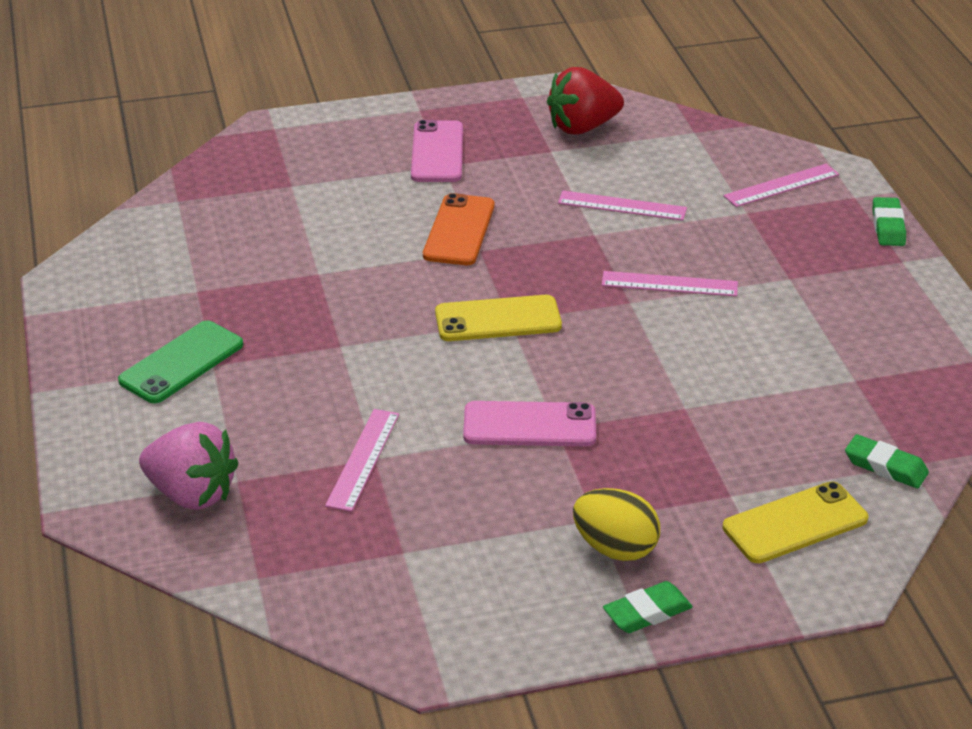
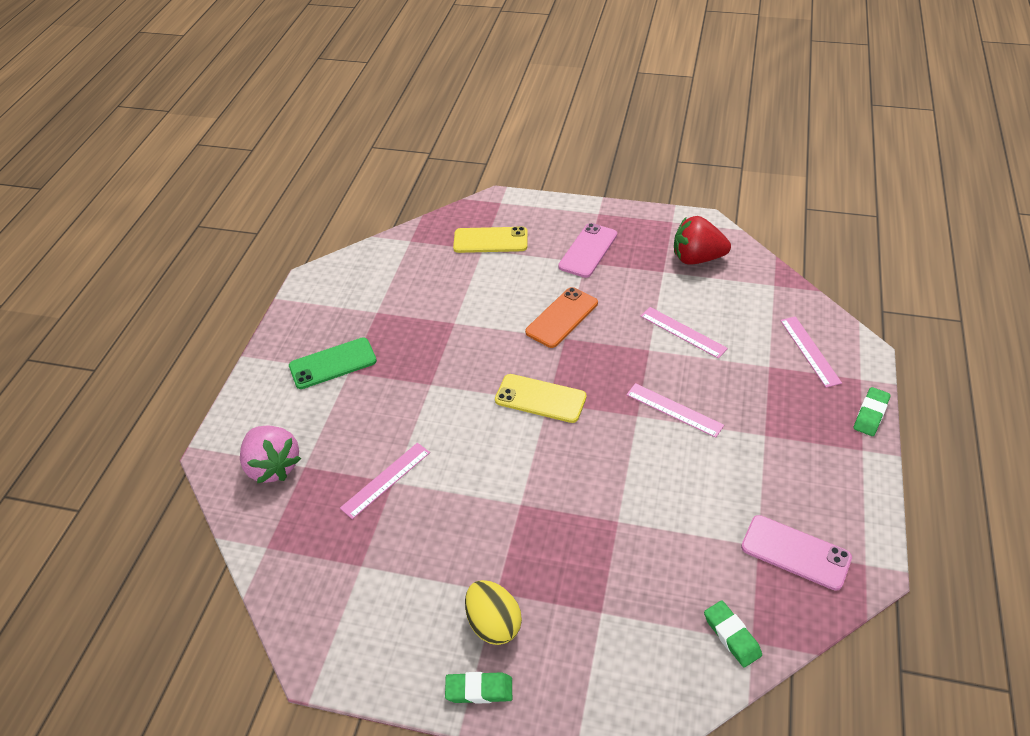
camera: 30 degrees right, 10 degrees up
(529, 425) = (505, 494): pink phone -> pink phone (795, 552)
(781, 185) = (810, 351): pink ruler -> pink ruler turned 75 degrees clockwise
(795, 523) = (631, 658): yellow phone -> yellow phone (490, 240)

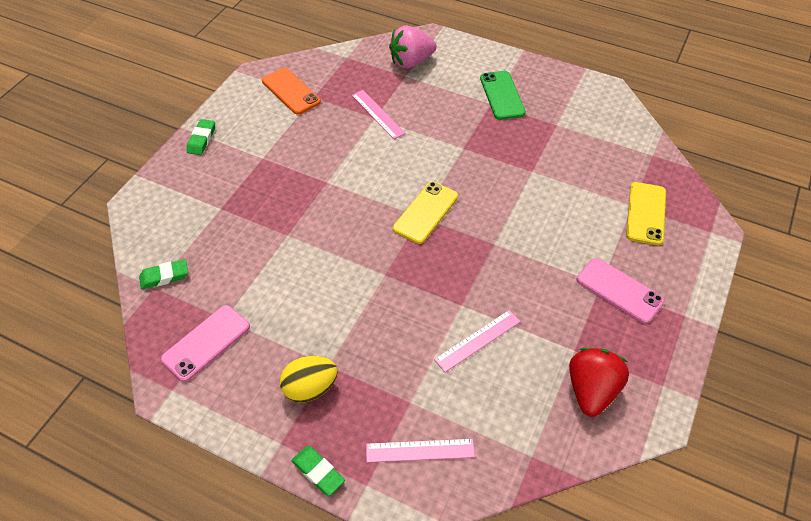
camera: 100 degrees right, 5 degrees up
(493, 623) = (241, 153): yellow egg -> yellow egg (310, 388)
(562, 317) = (521, 247): orange phone -> orange phone (291, 91)
(674, 410) = (382, 303): pink ruler -> none

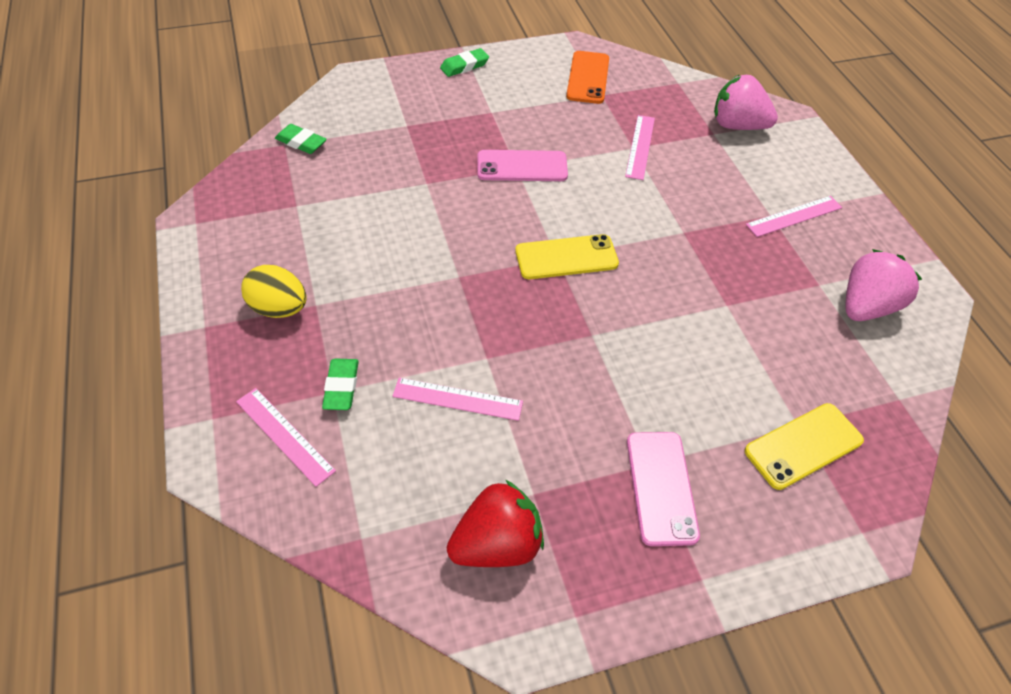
camera: 45 degrees right, 0 degrees up
(206, 343) = (261, 211): pink phone -> pink phone (522, 166)
(318, 472) = (197, 373): green eraser -> green eraser (341, 387)
(502, 95) = (794, 216): green phone -> pink ruler
(588, 119) = (866, 306): none -> pink strawberry

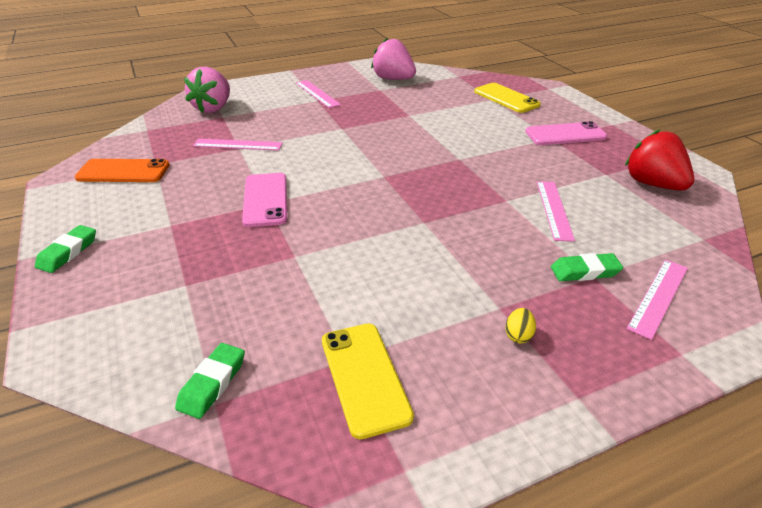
camera: 95 degrees left, 15 degrees down
(279, 308) = (518, 335): yellow egg -> yellow egg, size x0.50
(464, 66) = (68, 252): green eraser -> green eraser turned 60 degrees clockwise
(566, 257) = (383, 172): yellow phone -> yellow phone (364, 377)

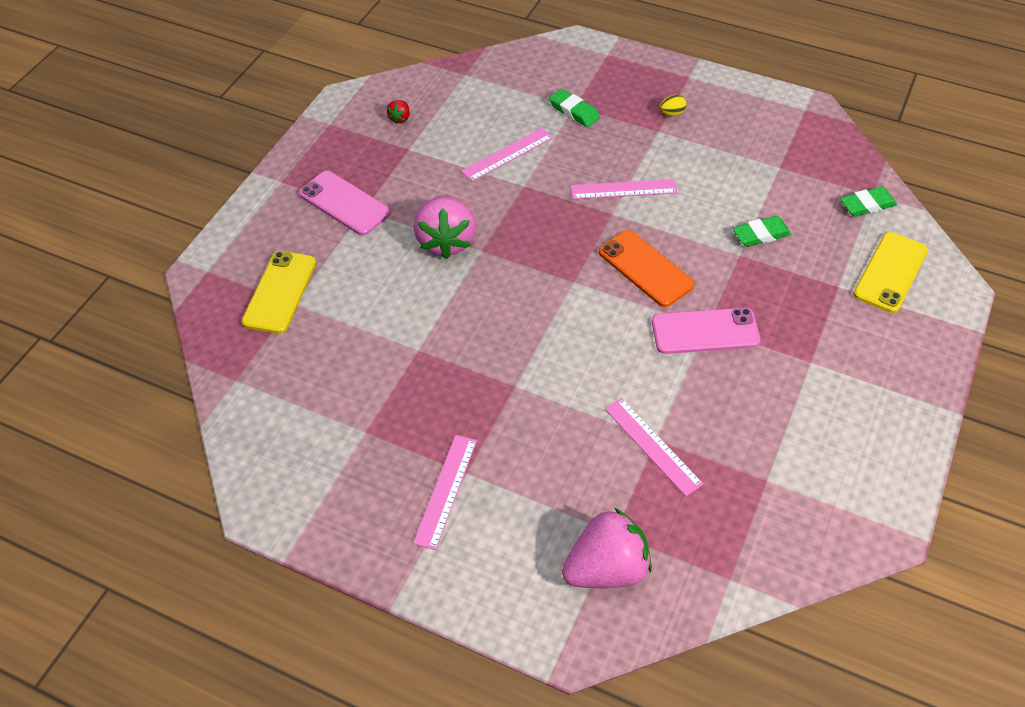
camera: 130 degrees left, 15 degrees up
(68, 252) = (915, 391): green eraser -> green eraser (761, 235)
(123, 171) = (809, 491): orange phone -> orange phone (645, 268)
(265, 200) = (705, 331): pink phone -> pink phone turned 45 degrees clockwise
(364, 377) = (780, 152): yellow phone -> yellow phone (890, 272)
(393, 79) = (312, 443): pink strawberry -> pink strawberry (446, 241)
(653, 184) = (400, 118): red strawberry -> red strawberry, size x0.42
(658, 297) = (563, 75): pink ruler -> pink ruler (623, 189)

